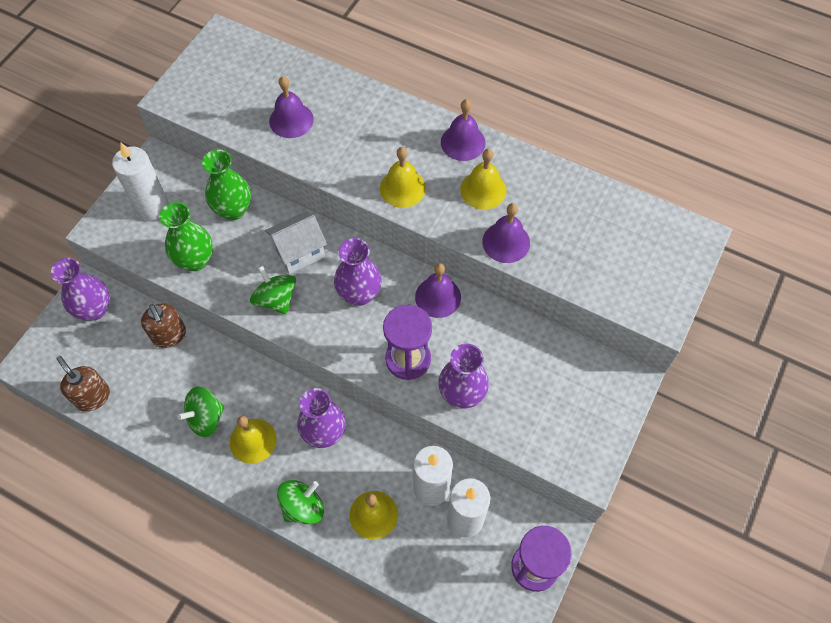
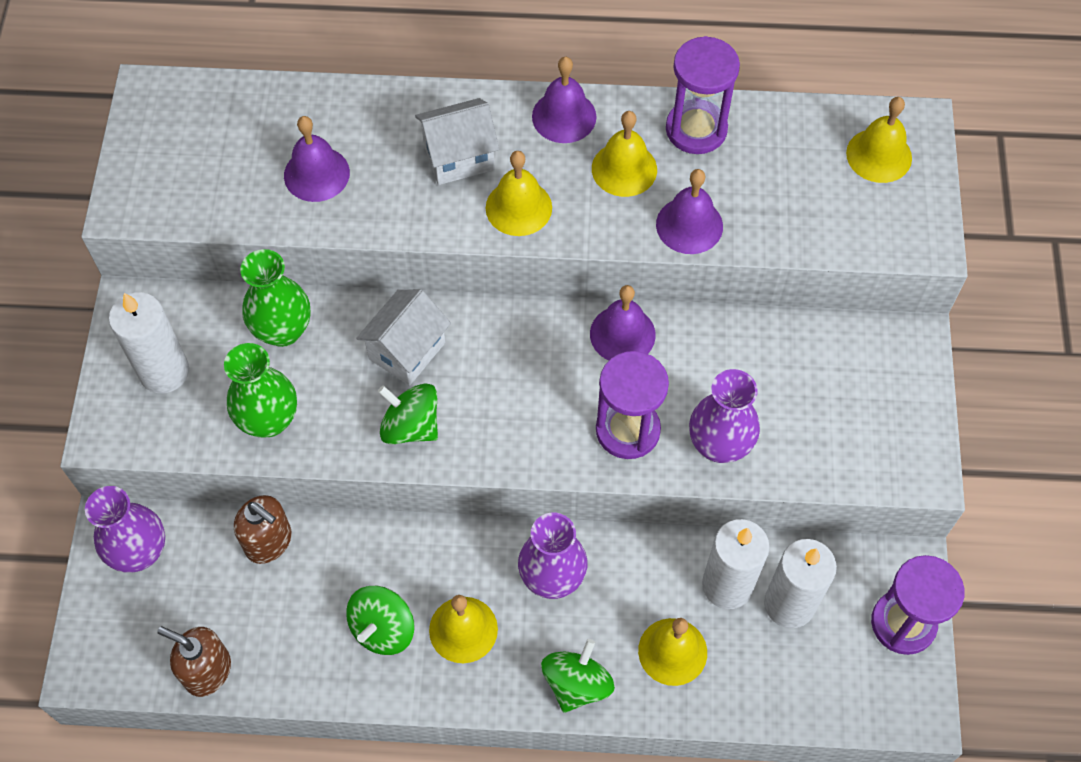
camera: 25 degrees left, 0 degrees up
(359, 294) = (518, 373): purple vase -> none
(382, 143) = (459, 157): none -> white house
(544, 182) = (696, 129): none -> purple hourglass
(660, 246) = (879, 155): none -> yellow bell

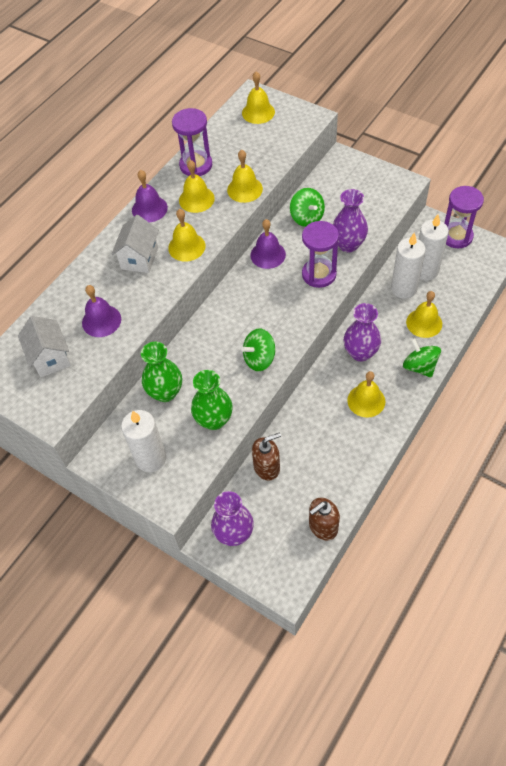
camera: 55 degrees left, 5 degrees down
(383, 629) = (346, 435): green spinning top -> green spinning top (307, 217)
(407, 351) = (216, 343): white house -> white house (50, 358)
(689, 225) = (244, 189): purple bell -> yellow bell

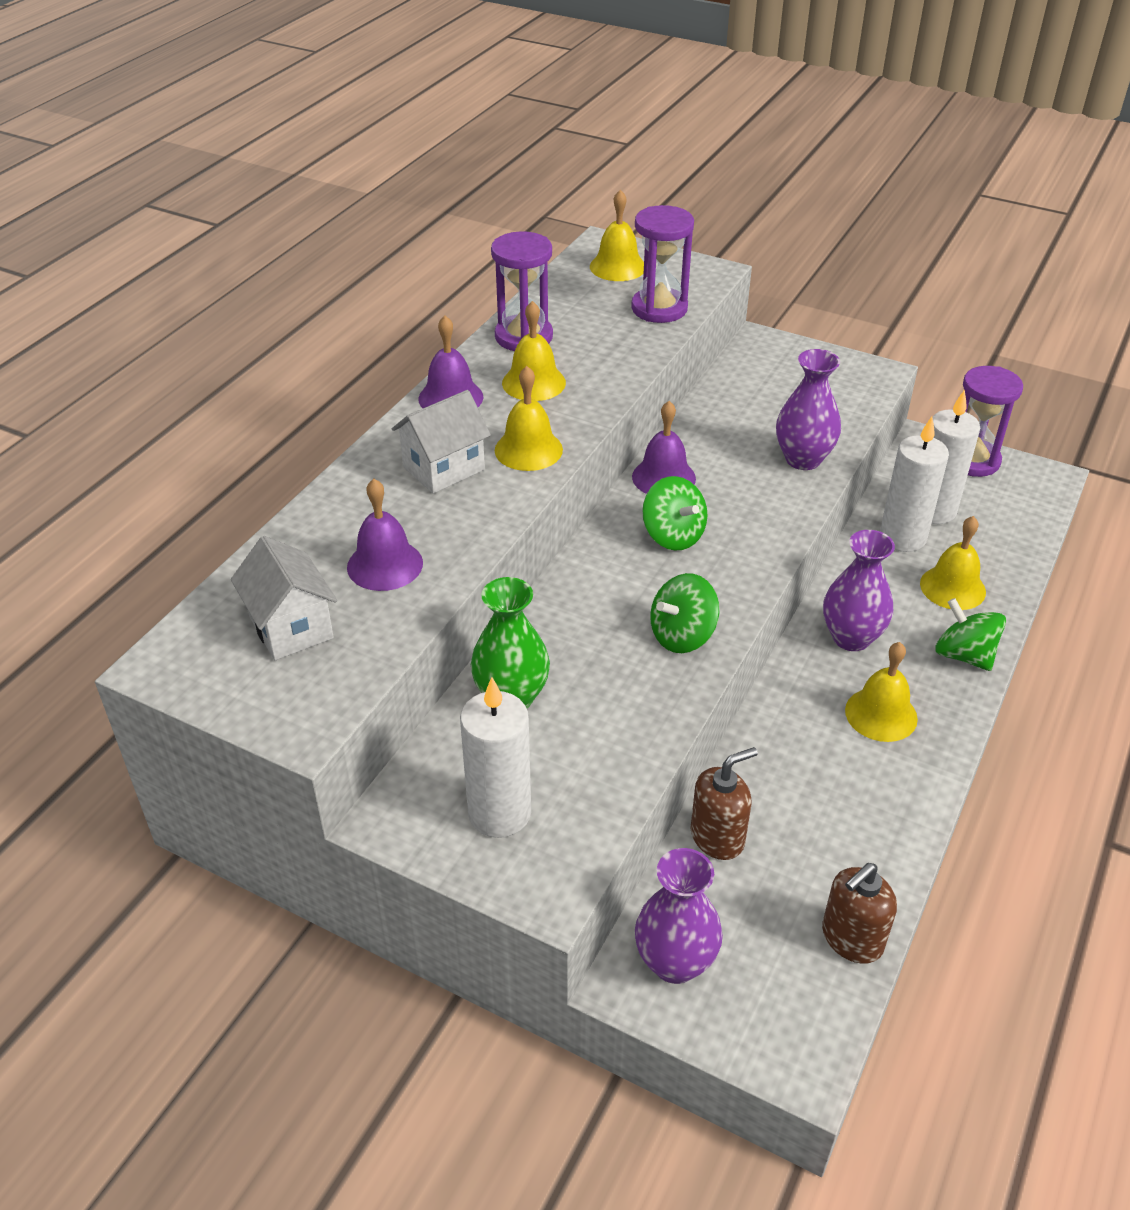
camera: 10 degrees left, 15 degrees down
(139, 258) = (443, 468): white house -> white house turned 45 degrees clockwise
(214, 420) = (615, 740): green vase -> none
(244, 189) = (617, 367): yellow bell -> none
(307, 217) = (721, 423): green spinning top -> green spinning top (673, 535)
(319, 274) = (762, 503): purple hourglass -> purple hourglass (659, 308)

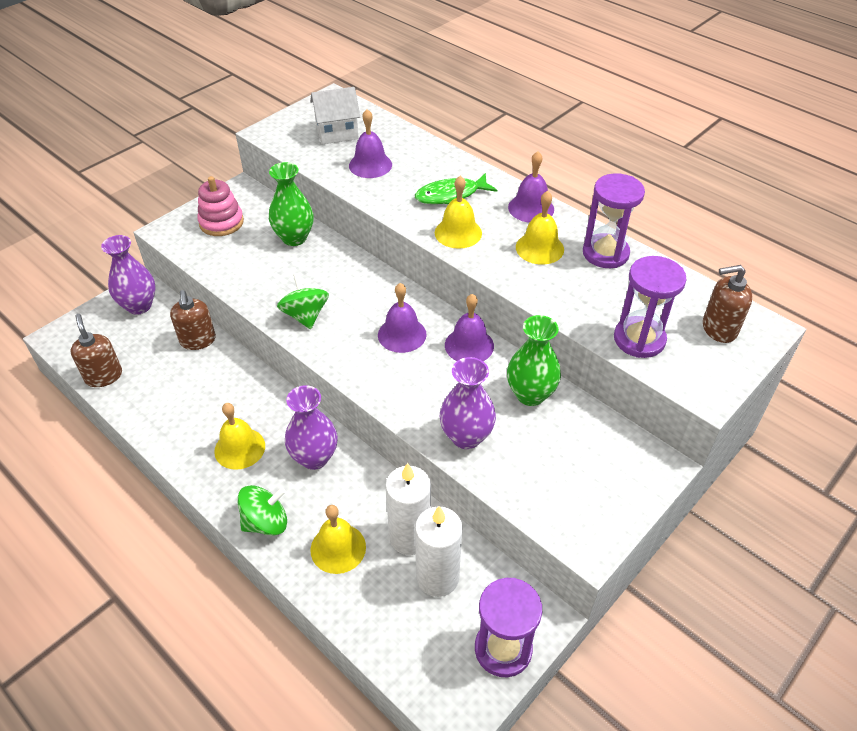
camera: 105 degrees right, 5 degrees up
(443, 468) = (451, 195): white house -> green fish
(499, 813) = (221, 222): white candle -> pink stacking toy
(617, 267) = (719, 329): yellow bell -> brown soap dispenser
(673, 535) = (402, 334): green spinning top -> purple bell
(716, 424) = (530, 394): none -> green vase

